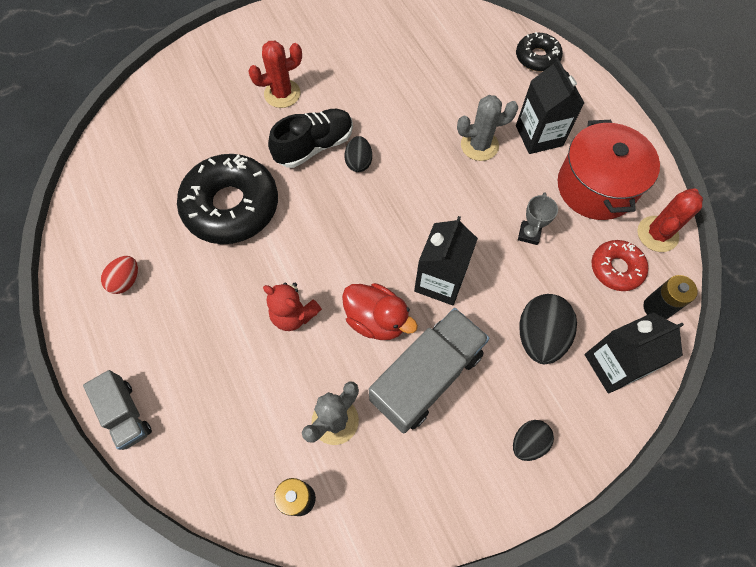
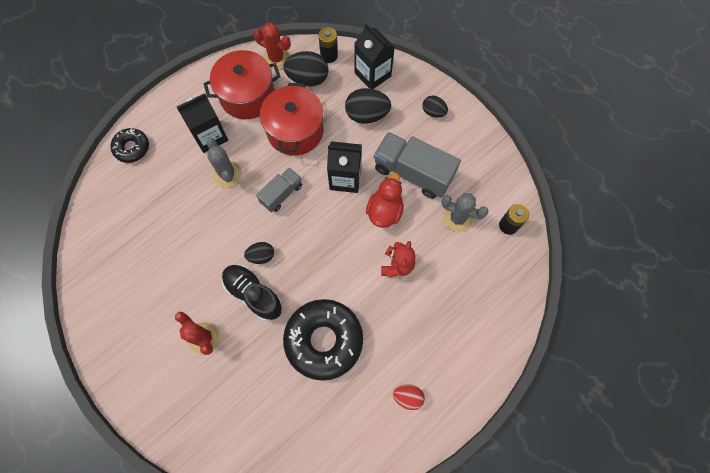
camera: 105 degrees left, 5 degrees up
(126, 414) = (499, 351): grey truck -> grey truck (281, 194)
(529, 234) = (295, 131): grey trophy -> red pot
(616, 268) = (308, 79): red donut -> black egg

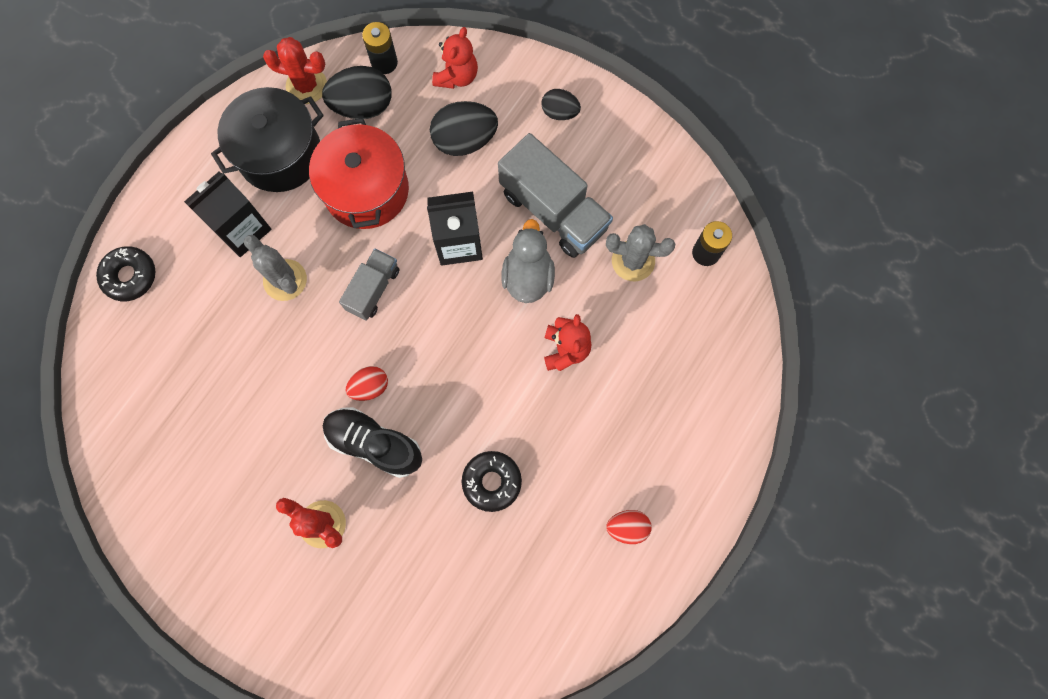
camera: 15 degrees left, 5 degrees up
(247, 96) = (280, 154): red pot -> black pot
(261, 256) = (370, 387): black egg -> red egg
(324, 340) = (492, 482): black donut -> black donut, size x0.53
(372, 74) = (457, 76): black carton -> red teddy bear
(384, 211) = (528, 276): red duck -> grey duck
(413, 173) = (553, 210): grey truck -> grey truck turned 150 degrees counterclockwise

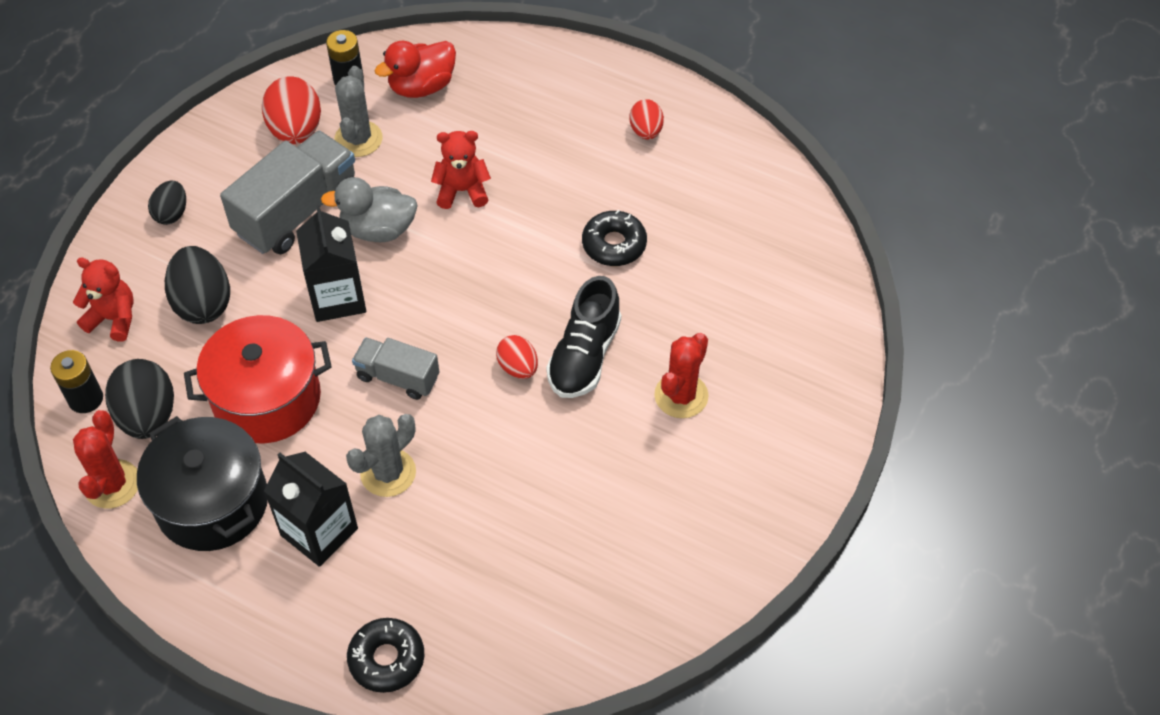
camera: 95 degrees left, 20 degrees down
(646, 208) = (296, 130): none -> red egg
(695, 318) = (422, 86): none -> red duck

